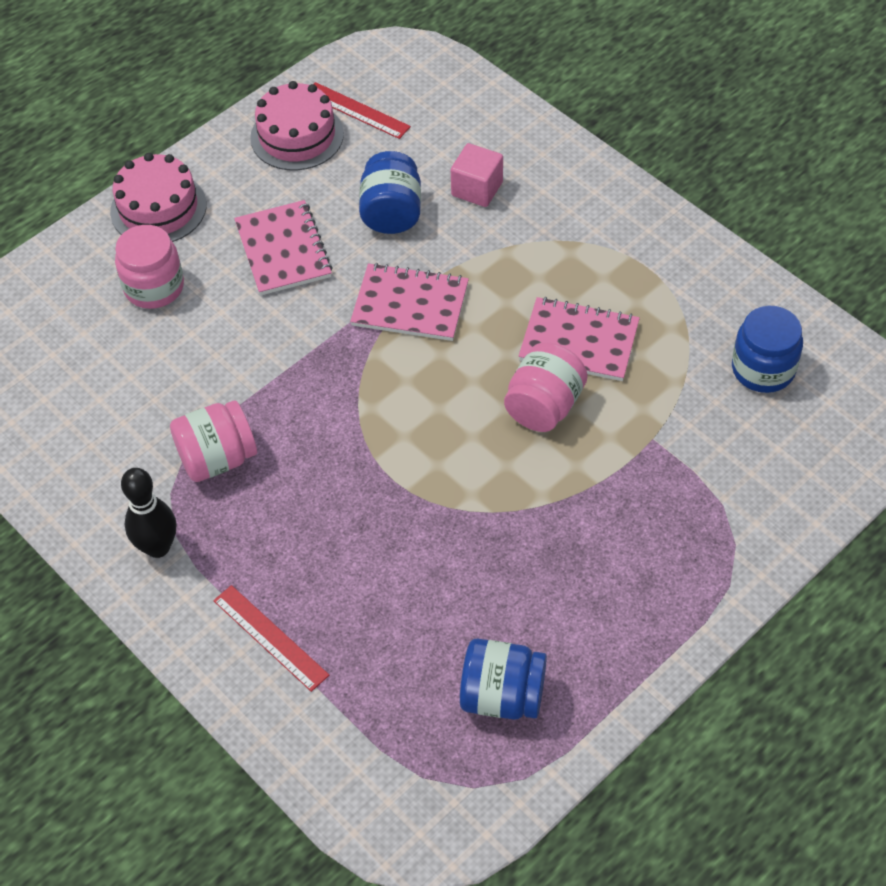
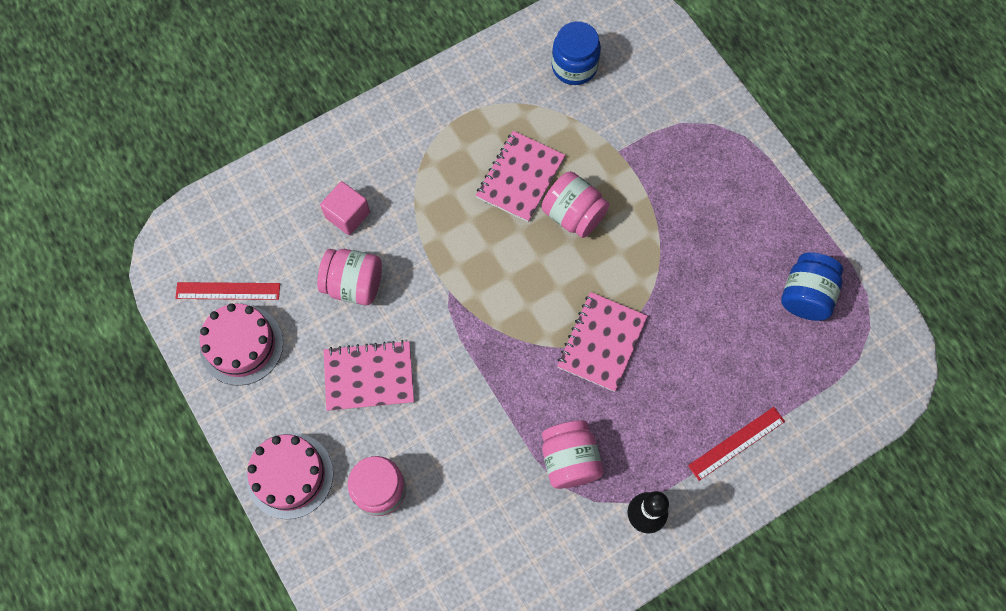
camera: 80 degrees left, 15 degrees up
(357, 110) = (228, 291): red ruler -> red ruler turned 45 degrees clockwise
(391, 213) = (354, 284): blue jar -> pink jar
(410, 305) = (453, 289): pink notebook -> pink notebook (601, 342)

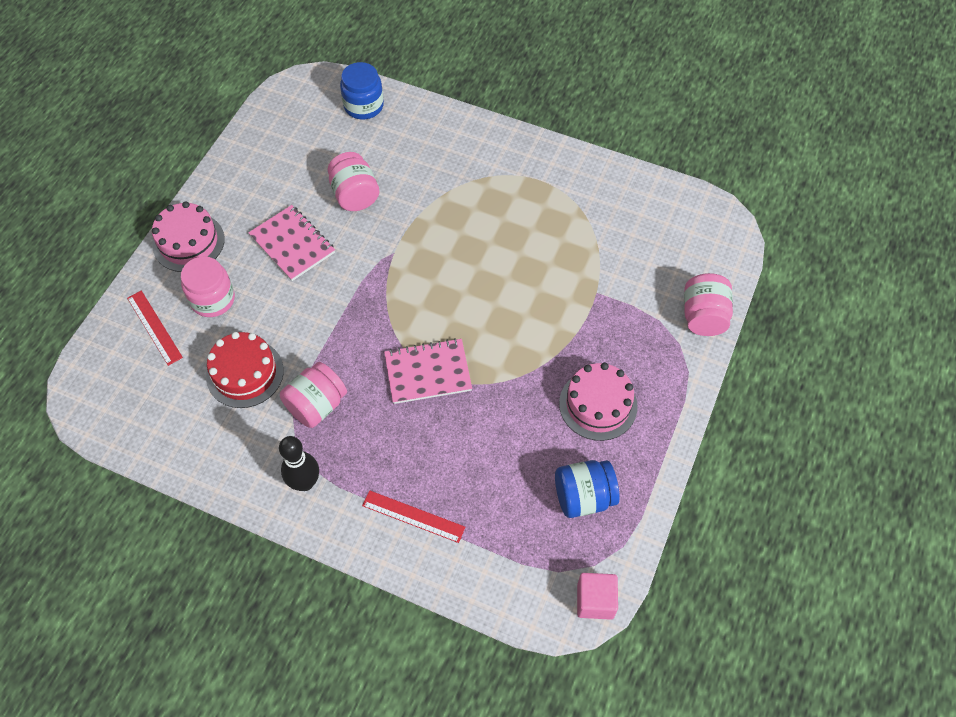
camera: 55 degrees right, 10 degrees down
(228, 291) = (296, 131): red ruler -> red ruler (154, 327)
(241, 345) = (263, 161): pink cake -> pink cake (598, 405)
(347, 215) = (404, 161): pink cube -> pink cube (595, 601)
(488, 506) = (245, 373): none -> red cake
(520, 177) = (520, 243): pink notebook -> none
(573, 215) = (518, 294): pink jar -> pink jar (703, 316)
(574, 66) = (642, 224): blue jar -> blue jar (363, 106)

